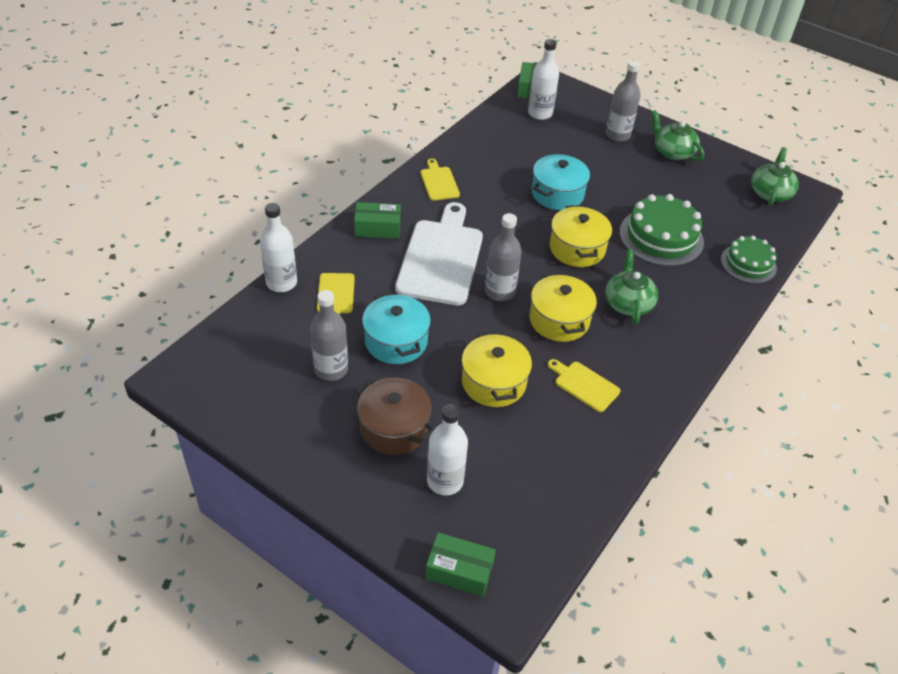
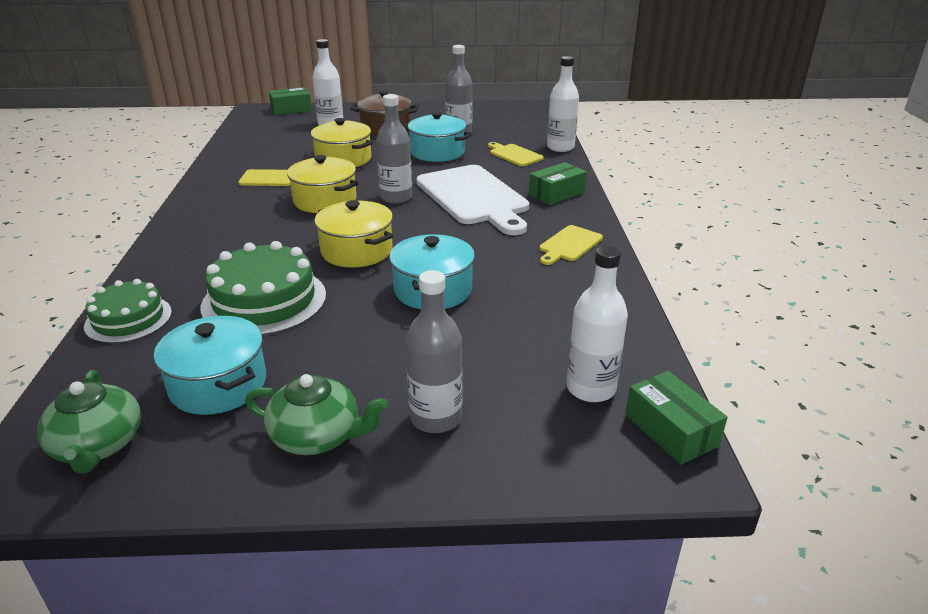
camera: 145 degrees right, 15 degrees down
(439, 182) = (569, 245): yellow cutting board -> yellow cutting board turned 90 degrees clockwise
(628, 303) = (267, 232): green teapot -> none
(707, 195) = (218, 385): none -> turquoise pot

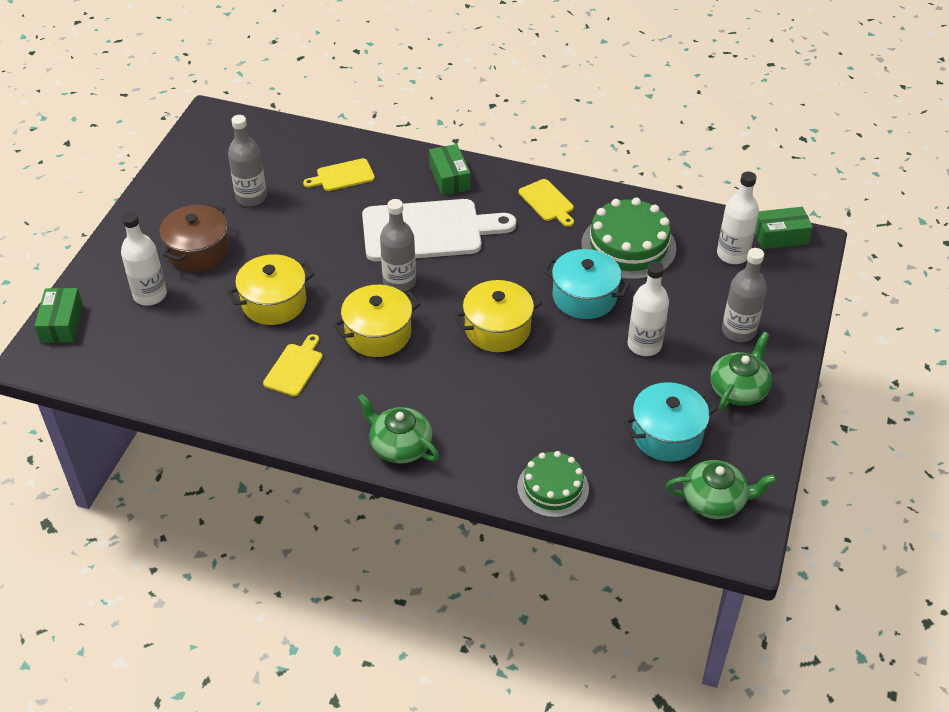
camera: 70 degrees left, 15 degrees up
(185, 233) = (400, 446): none -> green teapot
(264, 300) = (558, 399): green cake -> green cake (628, 246)
(437, 152) = (301, 227): turquoise pot -> none
(560, 147) = (344, 140): white bottle -> white bottle (644, 345)

